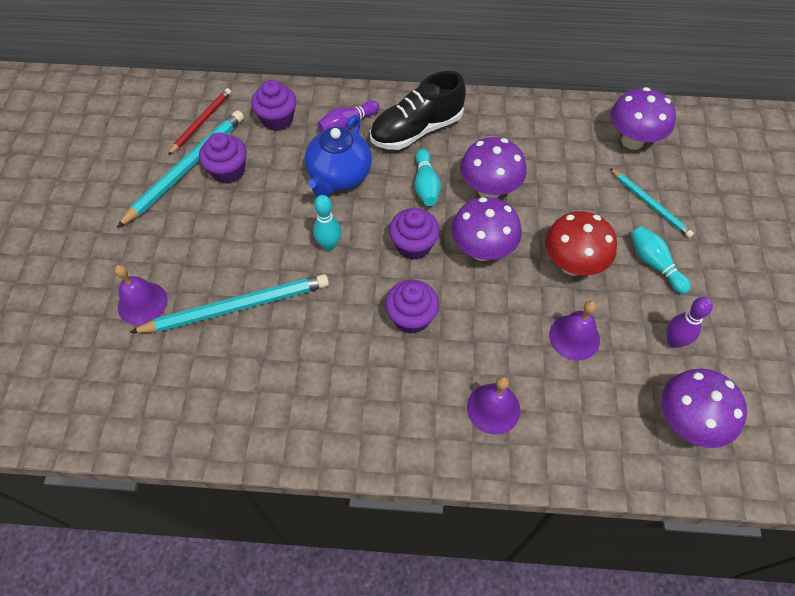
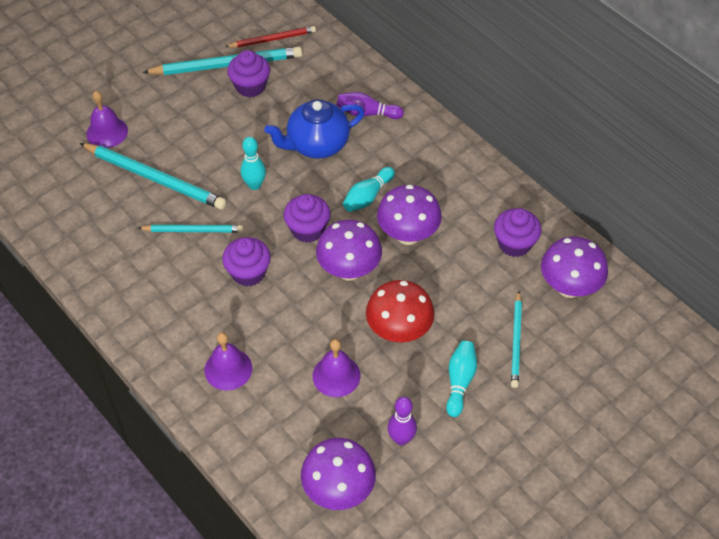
camera: 45 degrees right, 5 degrees down
(277, 119) = (324, 74): purple cupcake -> purple cupcake (514, 244)
(324, 322) = (193, 230): none -> turquoise pencil
(416, 130) = (411, 153): black shoe -> none

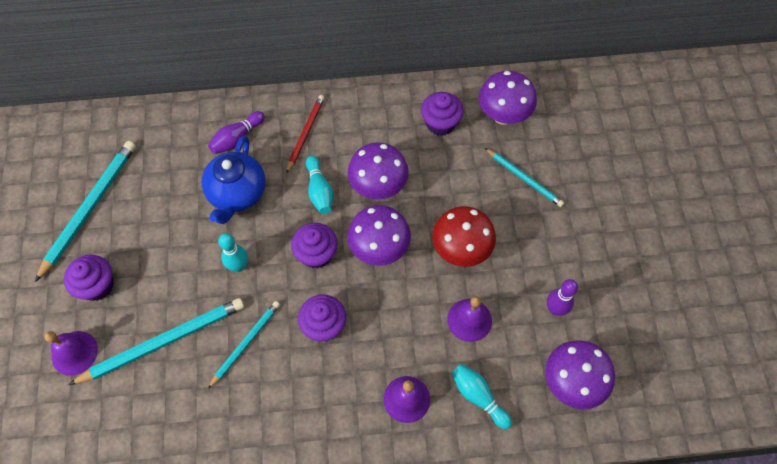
camera: 55 degrees left, 10 degrees up
(250, 86) = (131, 205): purple cupcake -> purple cupcake (97, 285)
(273, 39) = (95, 156): red pencil -> red pencil (305, 133)
(459, 381) = (533, 237): turquoise bowling pin -> turquoise bowling pin (478, 396)

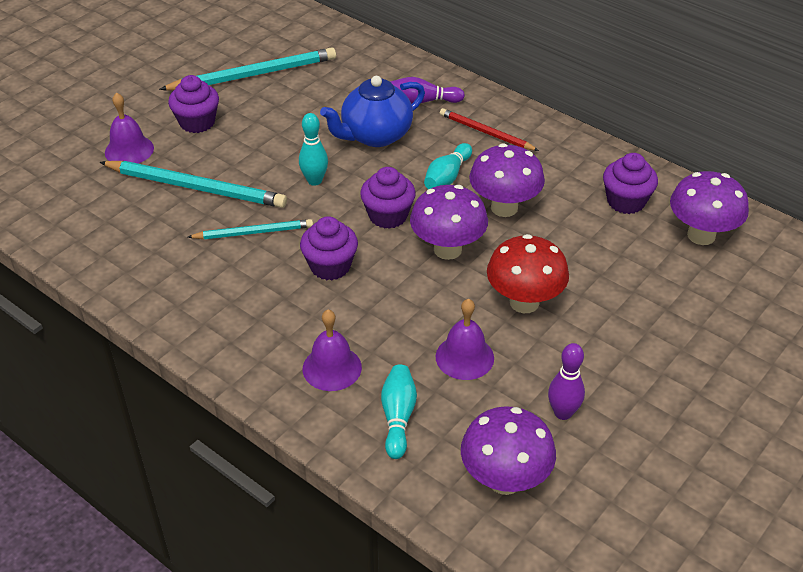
camera: 45 degrees right, 20 degrees down
(305, 133) = (486, 132): red pencil -> red pencil turned 120 degrees counterclockwise
(524, 178) = (662, 295): turquoise pencil -> none

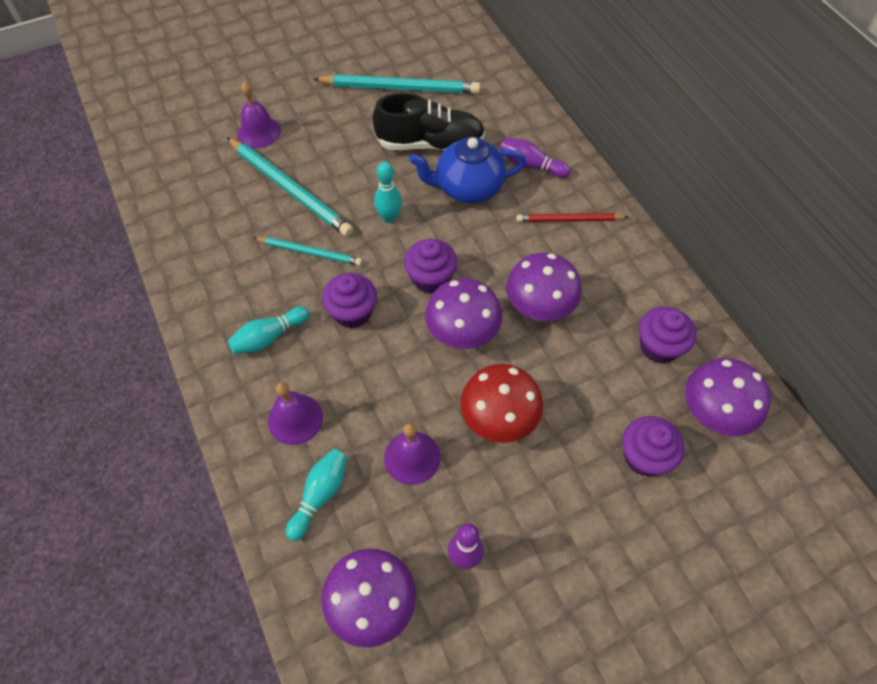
camera: 25 degrees right, 15 degrees up
(197, 122) = (327, 122): purple cupcake -> purple cupcake (644, 457)
(314, 111) = (430, 144): none -> black shoe
(447, 177) = (506, 256): turquoise bowling pin -> turquoise bowling pin (269, 337)
(486, 132) = (569, 220): red pencil -> red pencil turned 60 degrees counterclockwise

